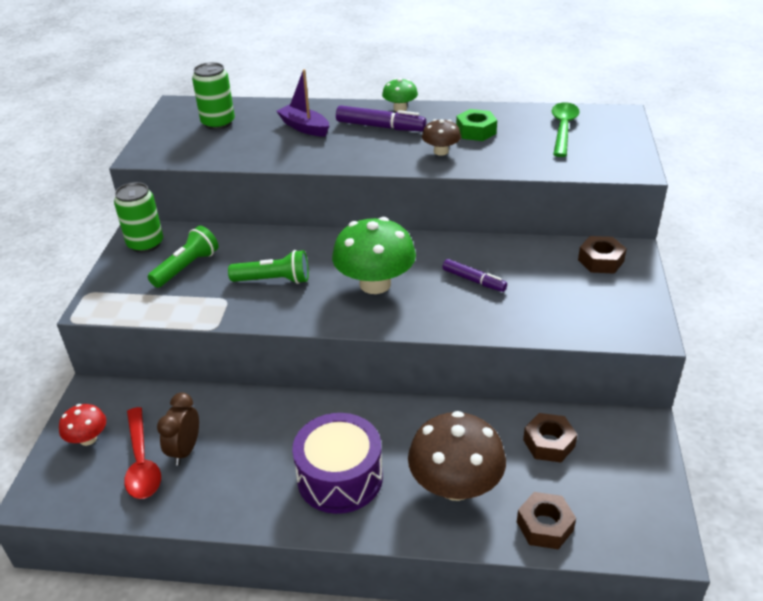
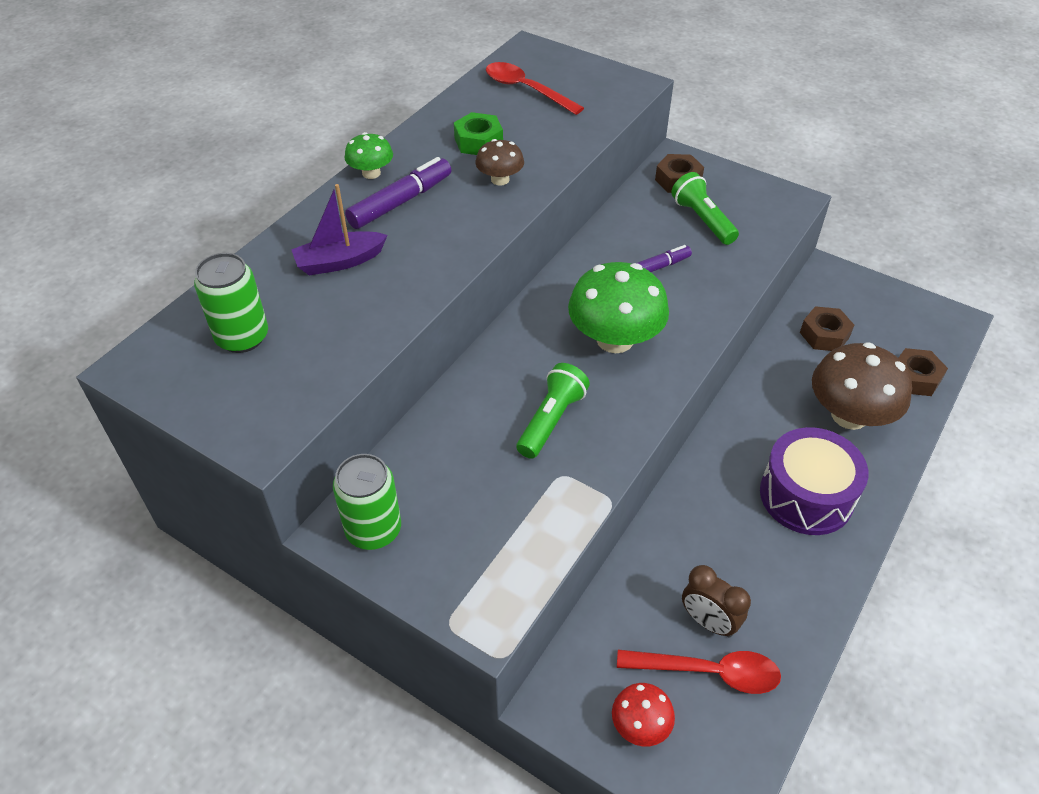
camera: 65 degrees left, 10 degrees up
(187, 267) = (464, 497): green flashlight -> green flashlight (702, 220)
(563, 129) = (526, 90): green spoon -> red spoon

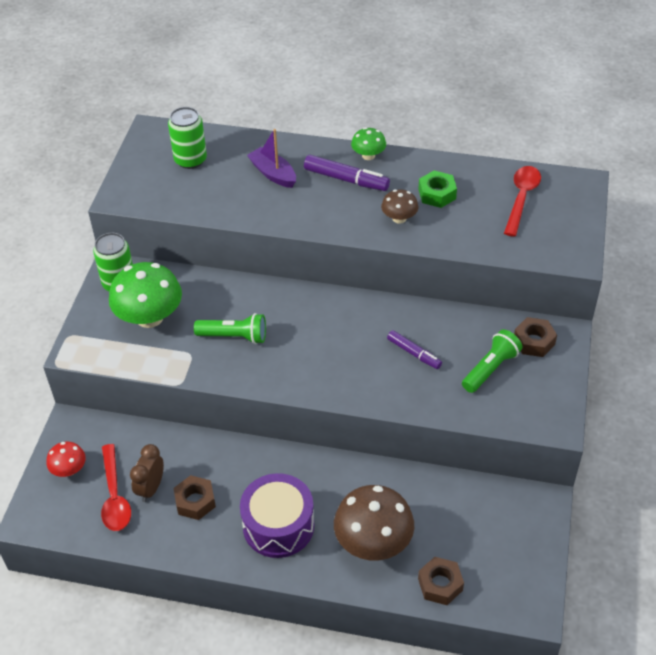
camera: 70 degrees right, 0 degrees up
(615, 339) = (324, 349): green mushroom -> green mushroom (149, 317)
(824, 335) = (458, 510): brown nut -> brown nut (195, 501)

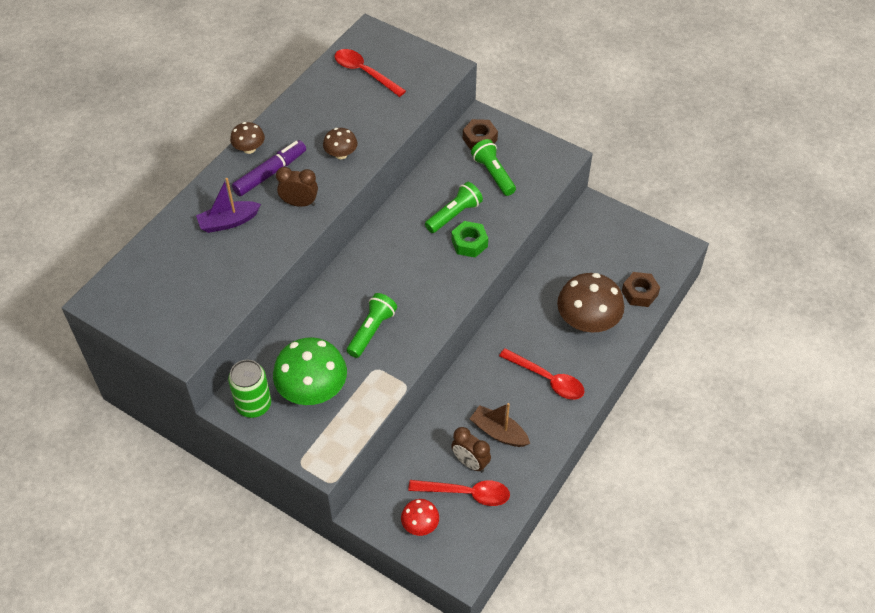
camera: 70 degrees left, 5 degrees up
(190, 160) = (166, 279): green can -> none
(195, 501) = (498, 432): brown nut -> brown boat
(278, 525) = (547, 379): purple drum -> red spoon
(320, 211) = (299, 203): none -> brown clock
(368, 155) = (249, 148): green mushroom -> brown mushroom
(414, 353) = (454, 214): purple marker -> green flashlight
(437, 194) = (327, 121): green nut -> green nut (469, 243)

